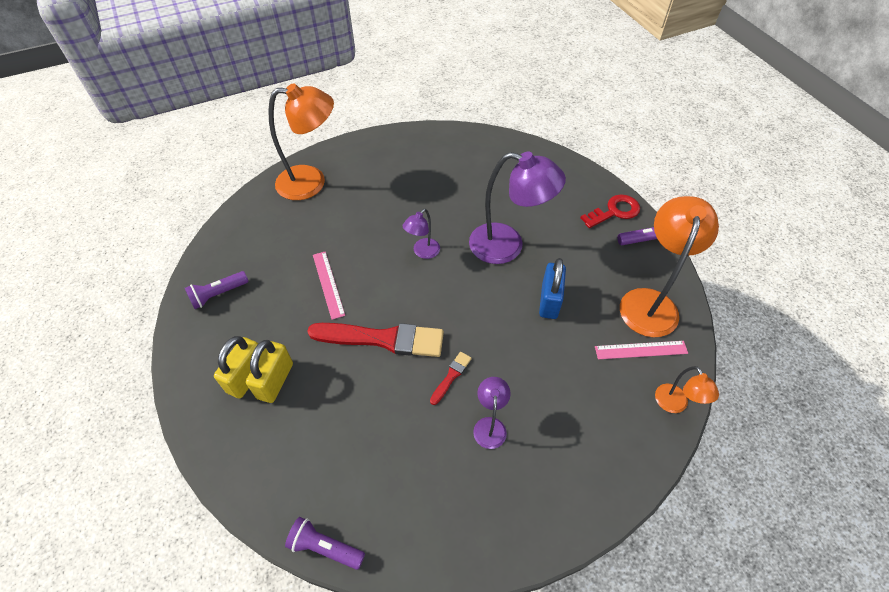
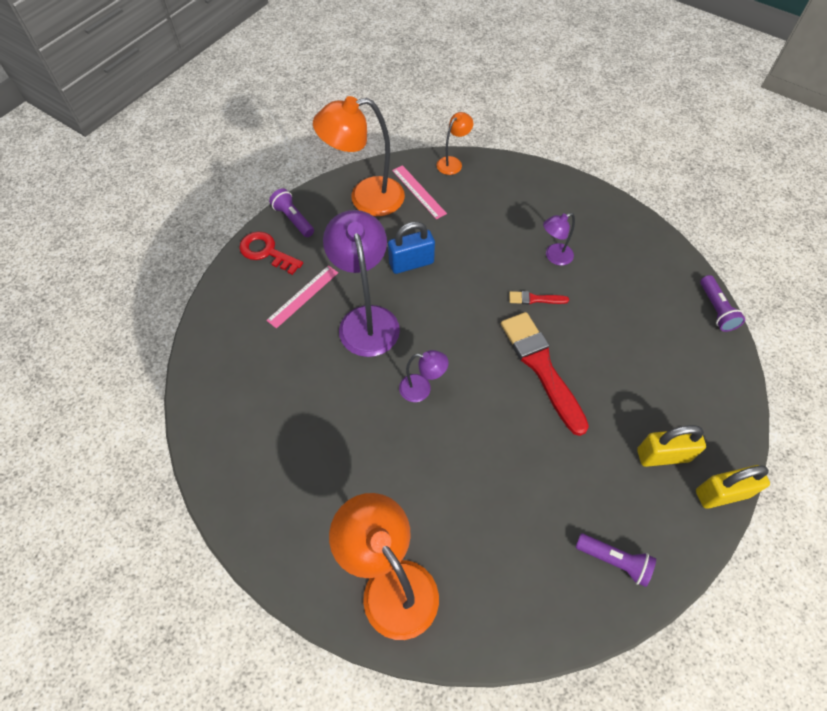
camera: 120 degrees left, 5 degrees up
(275, 381) = (646, 428): yellow padlock -> yellow padlock (722, 493)
(328, 284) = (521, 454): pink ruler -> pink ruler (303, 296)

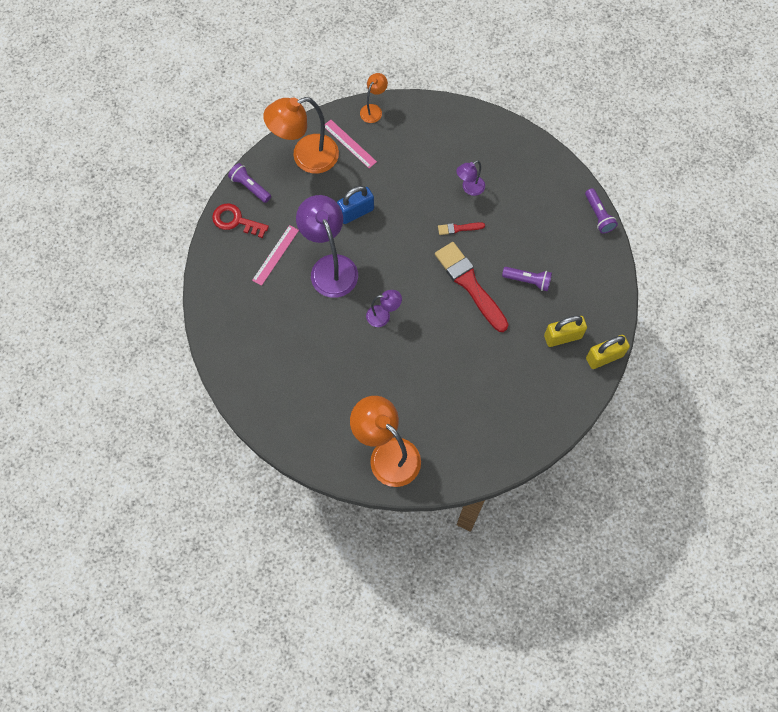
camera: 10 degrees left, 10 degrees up
(614, 561) = (533, 414): purple flashlight -> purple flashlight (528, 280)

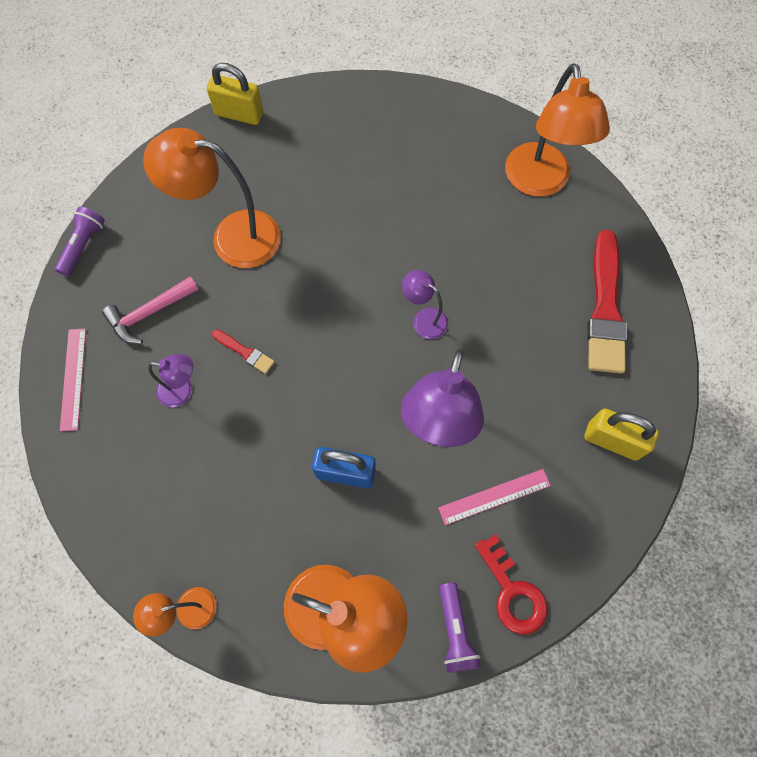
camera: 140 degrees left, 0 degrees up
(349, 143) = (266, 583): pink ruler -> pink ruler (73, 378)
(469, 284) = (296, 280): red brush -> red brush (605, 309)
(526, 210) = (149, 313): none -> pink hammer
(528, 280) = (232, 237): purple flashlight -> orange lamp
(563, 336) = (258, 159): yellow padlock -> yellow padlock (612, 440)

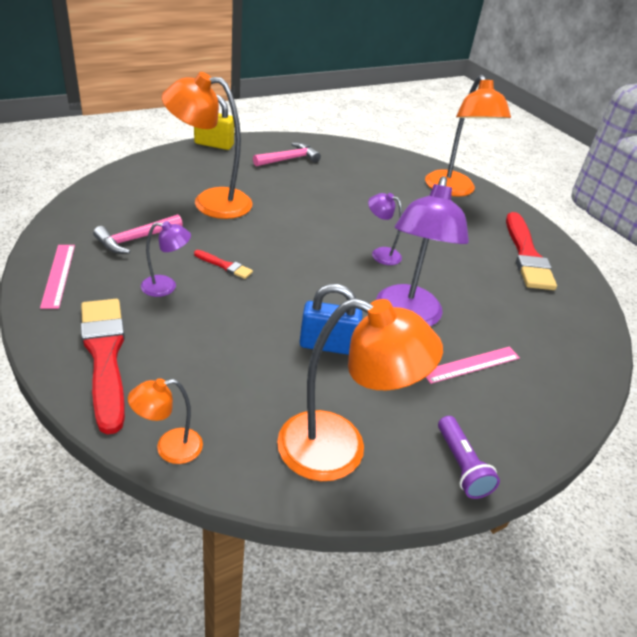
camera: 10 degrees left, 30 degrees down
(83, 246) = (78, 199): purple flashlight -> none
(125, 495) = (105, 356): none -> red brush
(332, 136) = (289, 159): none -> pink hammer
(512, 591) = (509, 434): red key -> none
(612, 440) = (562, 331): yellow padlock -> none

